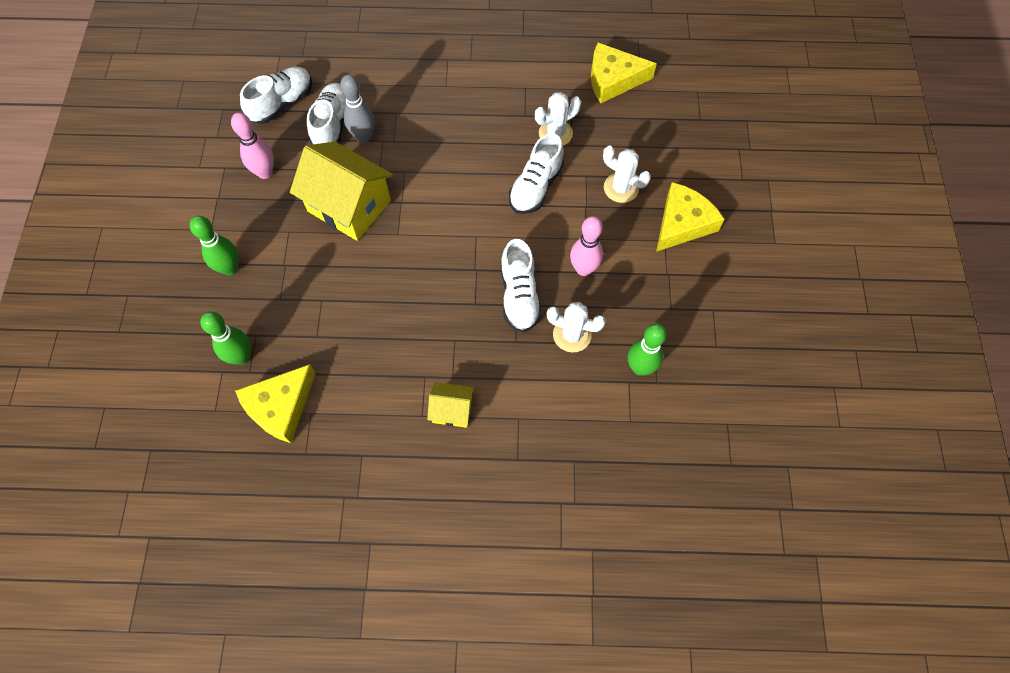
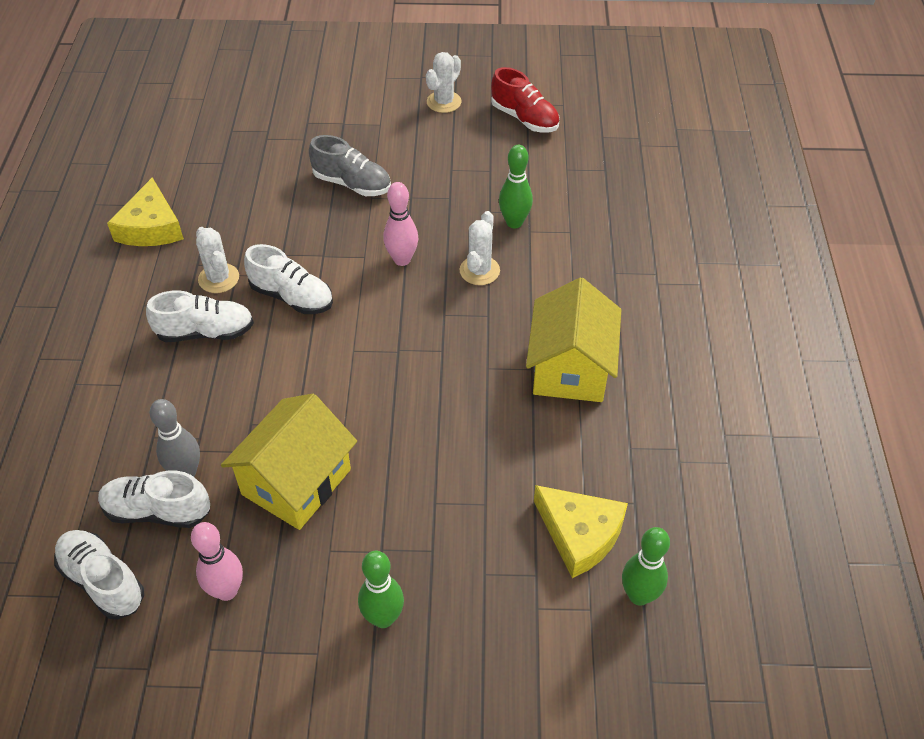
camera: 90 degrees left, 15 degrees down
(241, 357) = (515, 586): green bowling pin -> green bowling pin (639, 595)
(452, 410) = (570, 368): yellow house -> yellow house, size x2.00
(519, 296) = (433, 312): white shoe -> white shoe (205, 332)
(621, 188) = (303, 227): white cactus -> white cactus (444, 102)
(682, 223) = (352, 184): yellow cheese -> grey shoe
(807, 383) = (524, 118): none -> red shoe

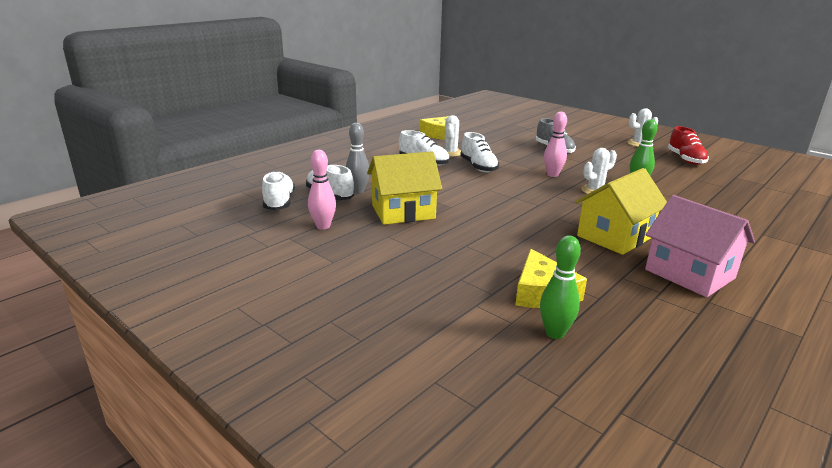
camera: 40 degrees right, 25 degrees down
(383, 618) = (382, 267): green bowling pin -> none
(681, 395) = (689, 274): none -> pink house

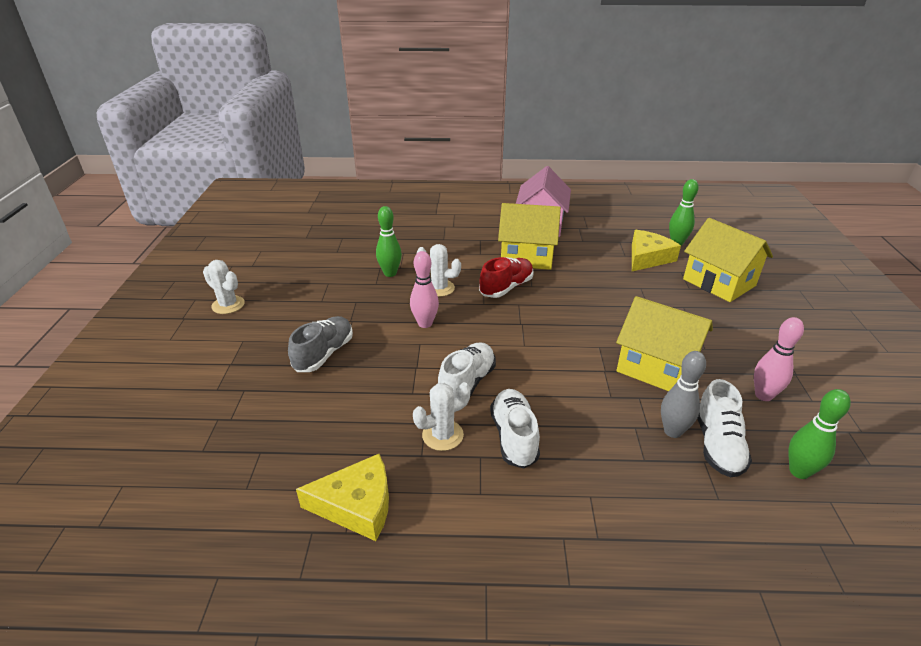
camera: 130 degrees left, 10 degrees up
(279, 202) = (799, 471): white shoe -> green bowling pin
(445, 301) = (719, 282): none -> yellow house
(685, 159) = (270, 267): red shoe -> red shoe (506, 287)

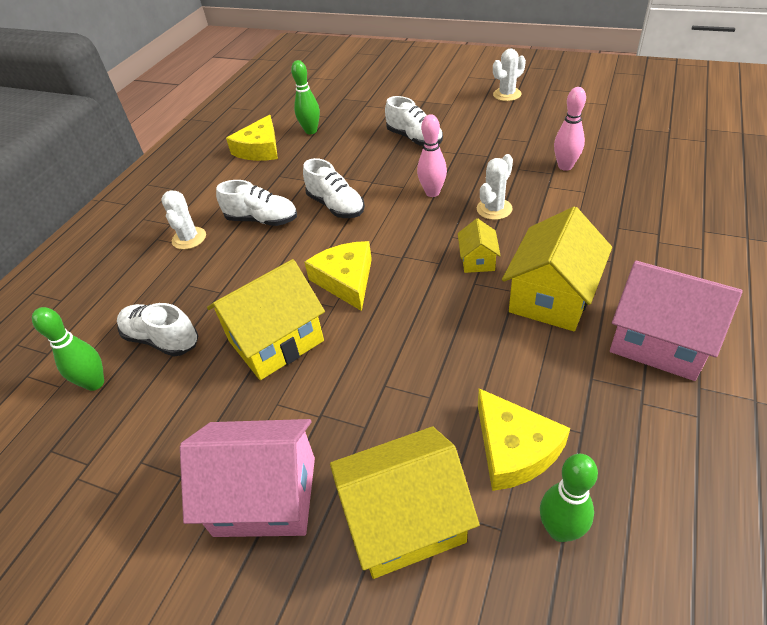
camera: 115 degrees right, 10 degrees up
(324, 354) = (414, 138): grey shoe -> white shoe
(390, 273) = (536, 179): green bowling pin -> green bowling pin (311, 131)
(442, 435) = (289, 186): white cactus -> white cactus (189, 238)
(506, 287) = (477, 260): red shoe -> yellow house
(567, 347) = (346, 280): none -> yellow cheese
(672, 431) = (197, 315): grey bowling pin -> none
(762, 332) = (265, 496): none -> pink house
(763, 395) = (179, 416): pink bowling pin -> pink bowling pin (565, 166)

